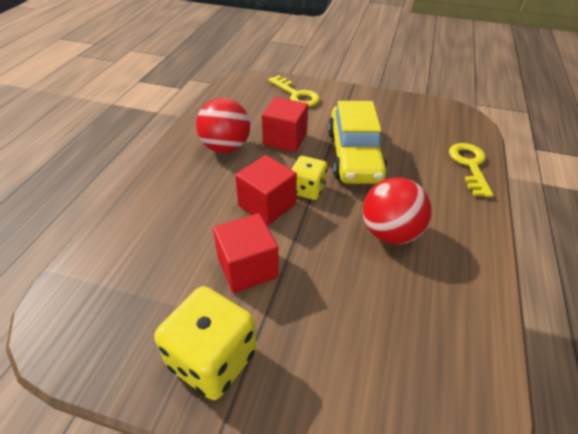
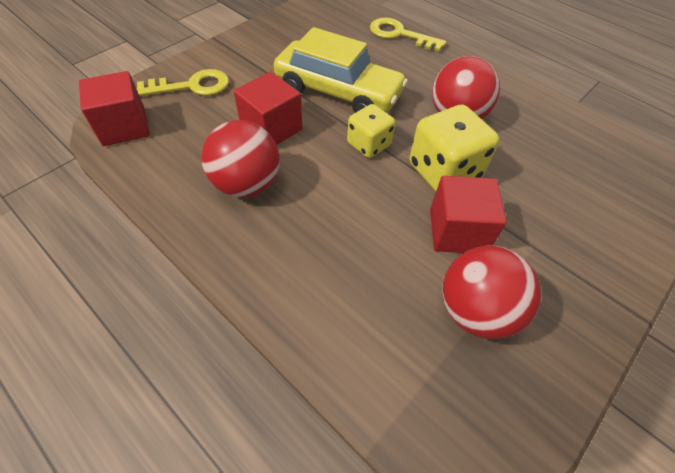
camera: 65 degrees left, 10 degrees up
(171, 299) = (475, 311): none -> red ball
(213, 359) = (560, 295): yellow dice -> yellow dice (444, 172)
(267, 205) = (374, 184): red cube -> red cube (124, 127)

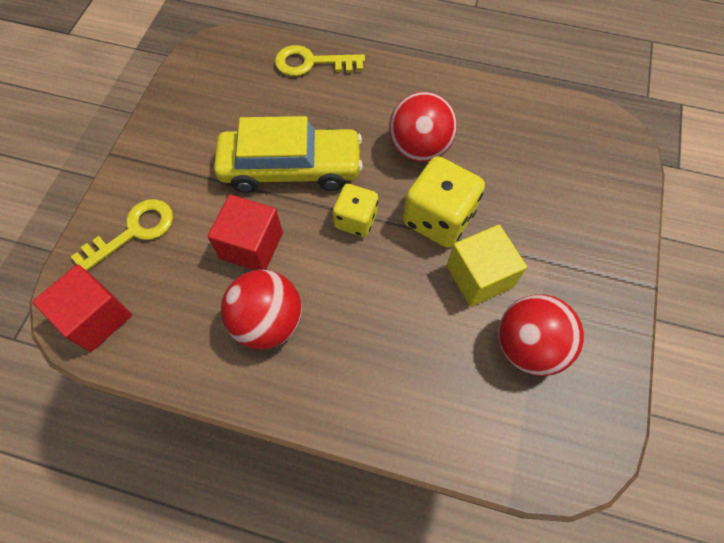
camera: 25 degrees left, 10 degrees up
(457, 231) = (479, 276): red cube -> yellow cube

